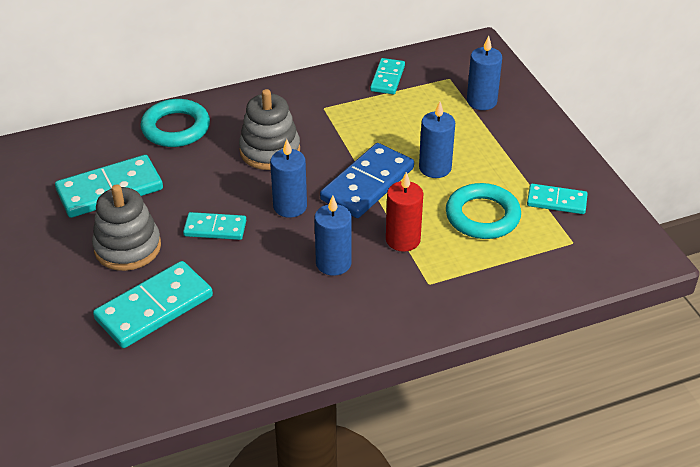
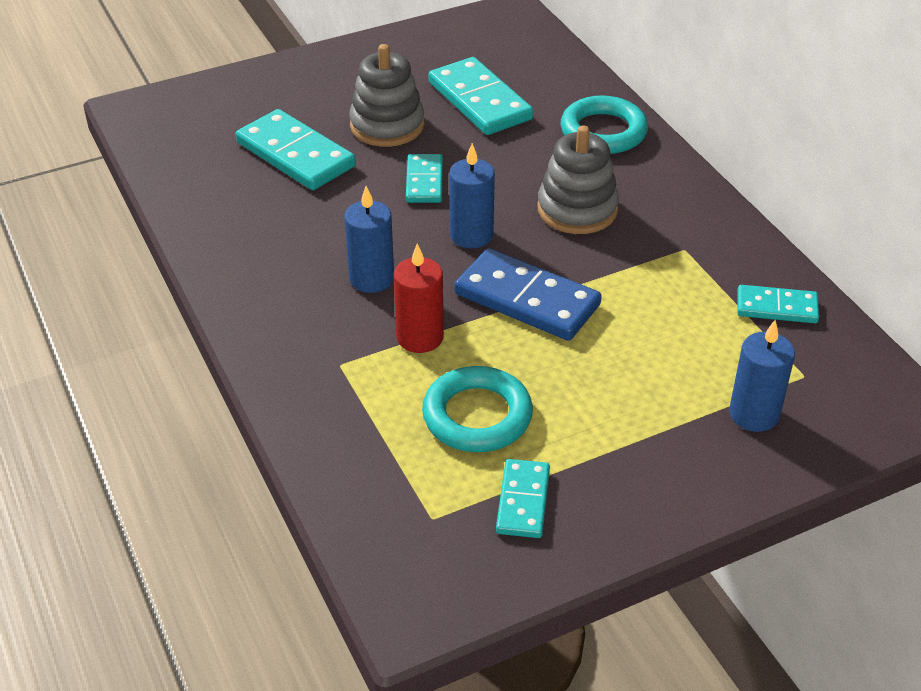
camera: 85 degrees right, 0 degrees up
(435, 168) = (575, 364): blue candle -> none

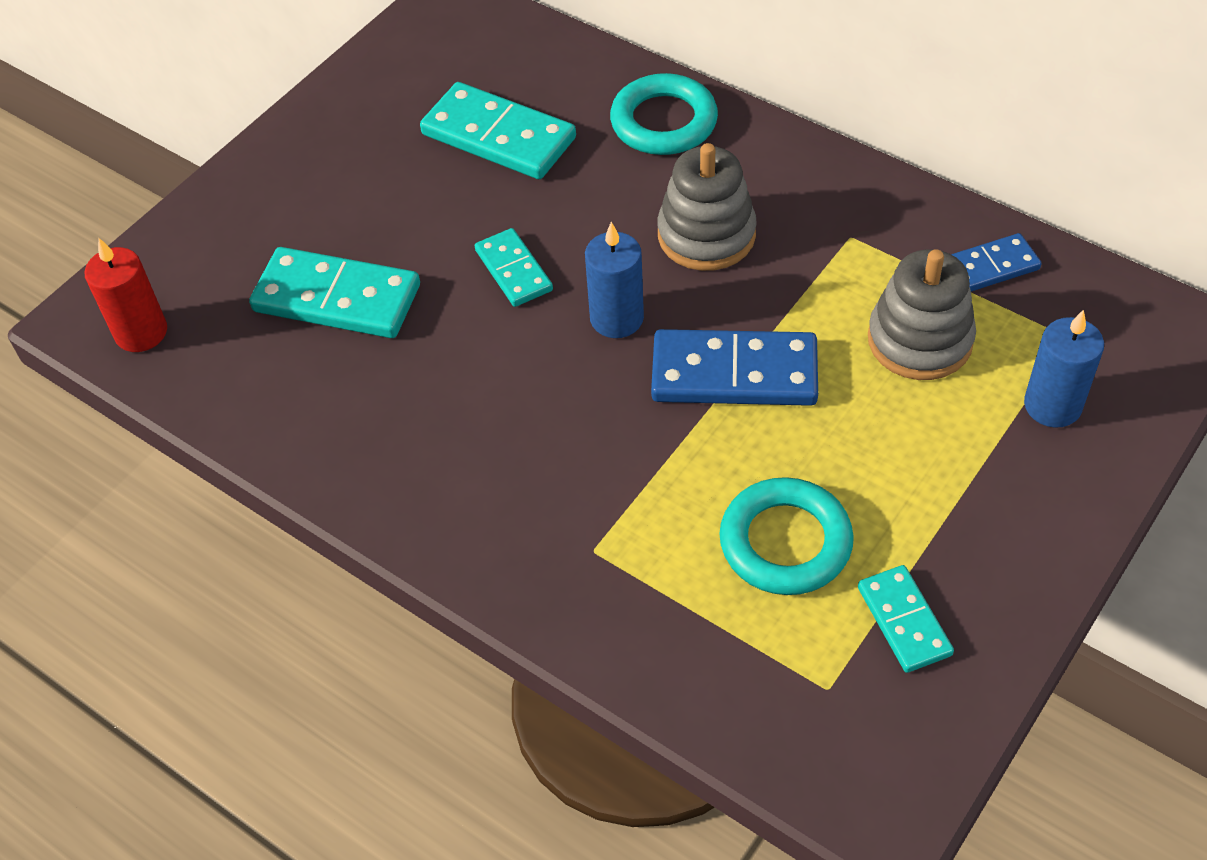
camera: 25 degrees left, 10 degrees up
(371, 278) = (547, 424): blue candle -> none
(387, 125) = (416, 213): grey stacking toy -> grey stacking toy (919, 340)
(420, 337) = (655, 474): red candle -> red candle (141, 332)
(776, 307) = (989, 267): turquoise domino -> blue domino

